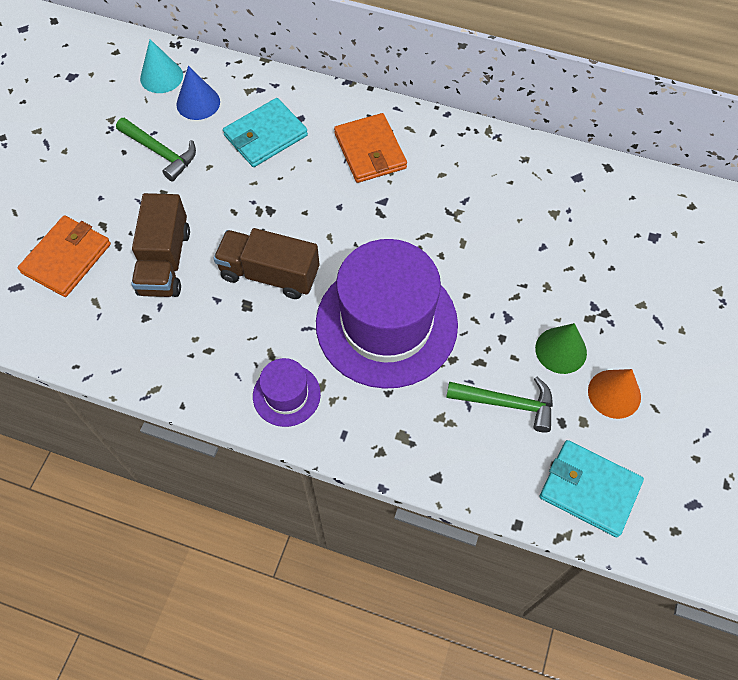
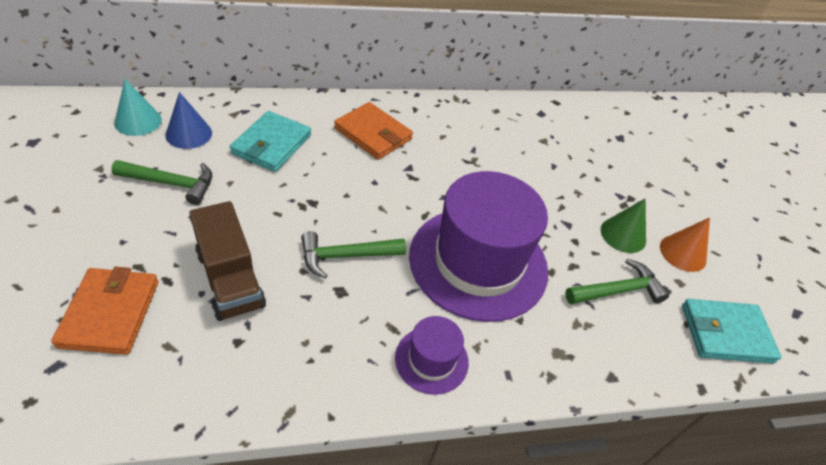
camera: 35 degrees left, 15 degrees down
(270, 274) = (346, 256): brown truck -> green hammer

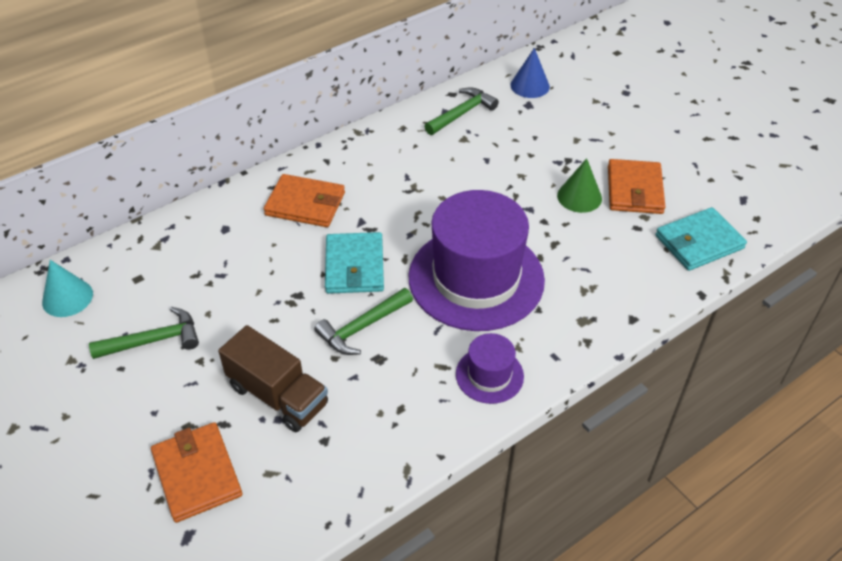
camera: 20 degrees left, 0 degrees up
(189, 134) = (129, 286): blue cone -> blue cone (530, 86)
(271, 144) = (218, 259): turquoise wallet -> turquoise wallet (354, 266)
(617, 290) = (600, 247): green hammer -> green hammer (462, 113)
(683, 253) = (634, 190): orange cone -> orange wallet

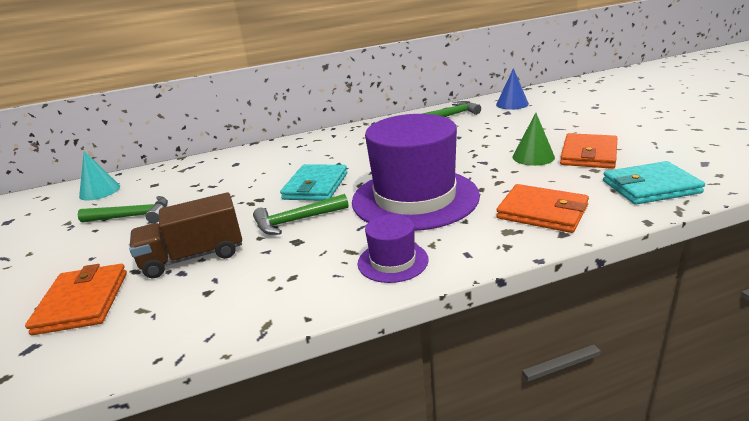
camera: 20 degrees right, 20 degrees down
(278, 395) = (194, 257): brown truck -> brown truck turned 105 degrees clockwise
(305, 204) = (302, 154): orange wallet -> orange wallet (542, 212)

